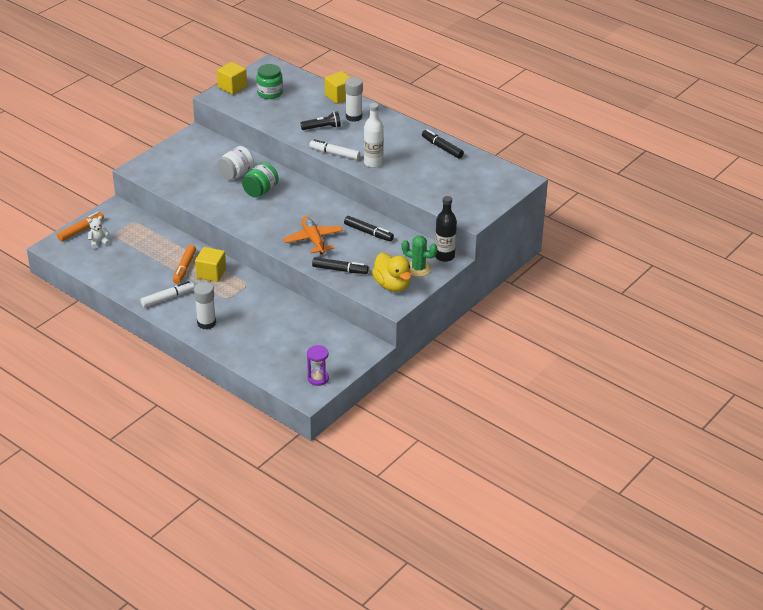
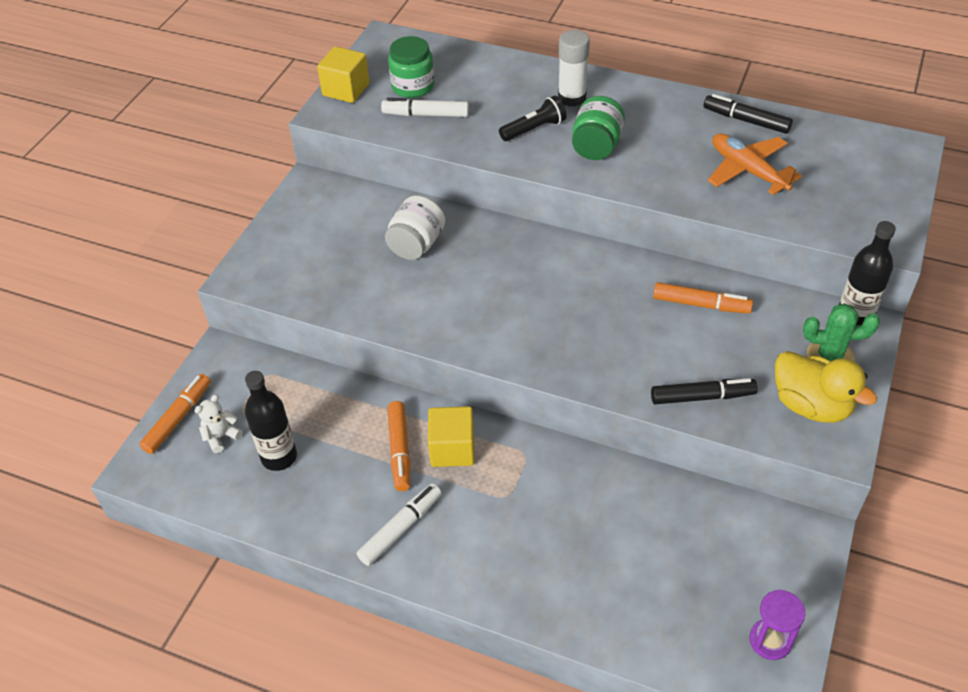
camera: 15 degrees left, 10 degrees up
(123, 257) = (279, 457): none -> black bottle
(206, 323) = (499, 567): white glue stick -> none
(260, 191) = (475, 268): green jar -> green jar (596, 146)
(313, 240) = (619, 345): orange plane -> orange plane (747, 171)
(335, 154) = (584, 173): white marker -> white marker (426, 114)
(339, 96) = (526, 67): yellow cube -> none
(368, 232) = (700, 304): black marker -> orange marker
(373, 163) = (657, 175): white bottle -> none

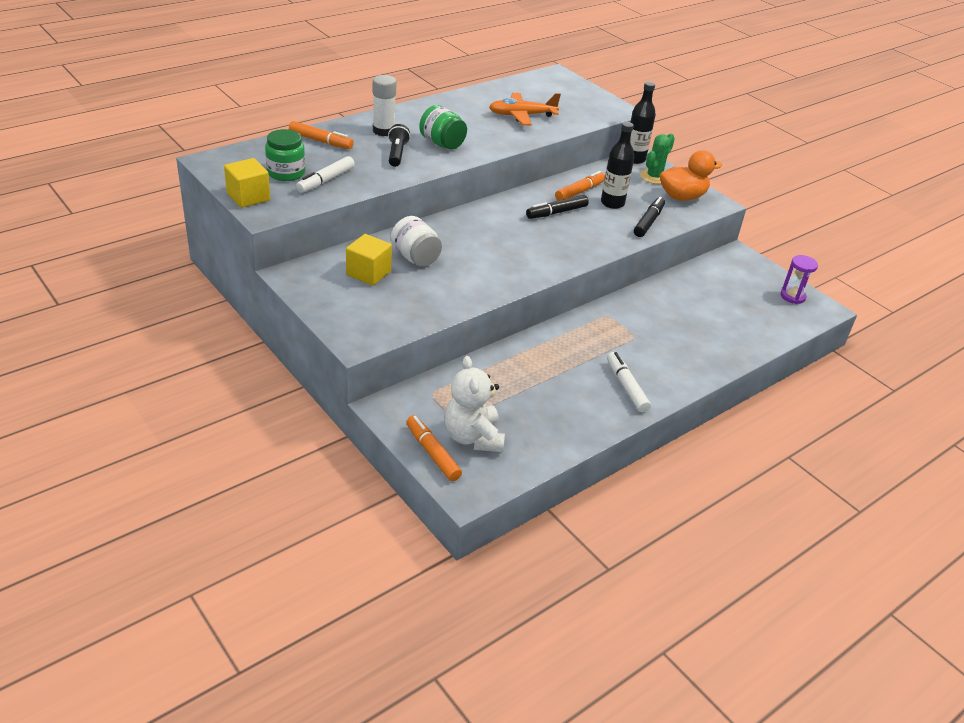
camera: 65 degrees left, 10 degrees down
(221, 436) = (473, 437): white teddy bear -> white teddy bear, size x1.92
(279, 457) = (519, 416): black bottle -> black bottle (612, 203)
(400, 450) = (561, 361): orange marker -> orange marker (321, 141)
(452, 449) = (579, 341): yellow cube -> yellow cube (368, 273)
(746, 121) = (479, 97): black marker -> black marker (557, 212)
(811, 405) = (682, 197): yellow duck -> orange duck

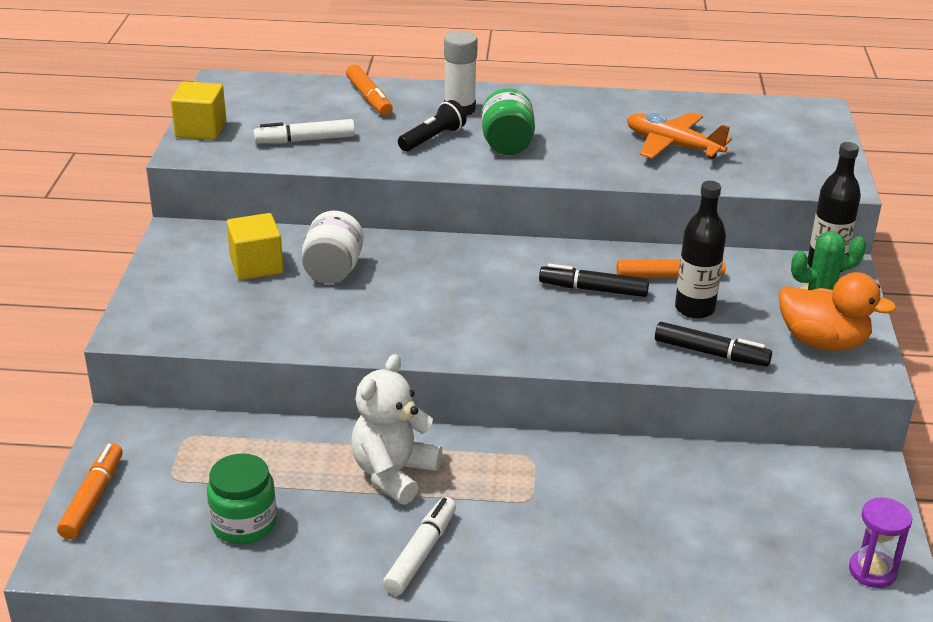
camera: 45 degrees right, 5 degrees down
(286, 173) = (277, 118): green jar -> green jar (244, 524)
(473, 437) = (157, 506): white teddy bear -> white teddy bear (393, 474)
(648, 222) = (710, 353): black marker -> black marker turned 45 degrees clockwise

